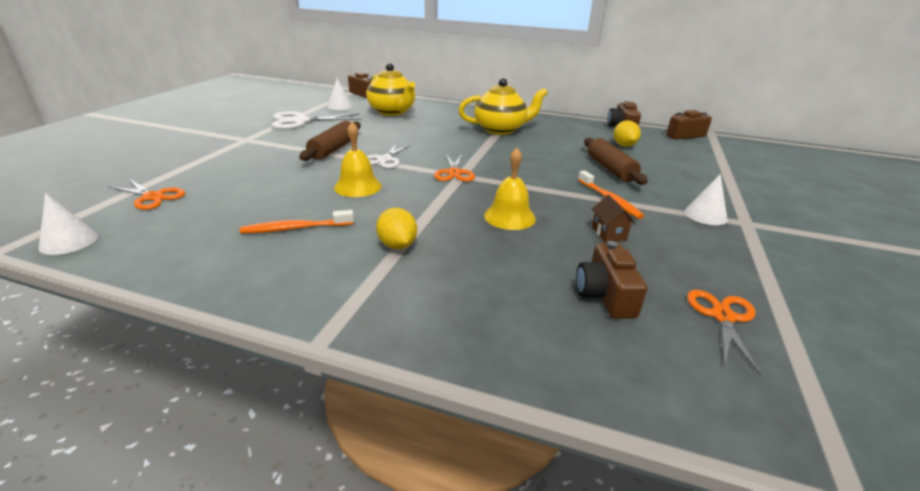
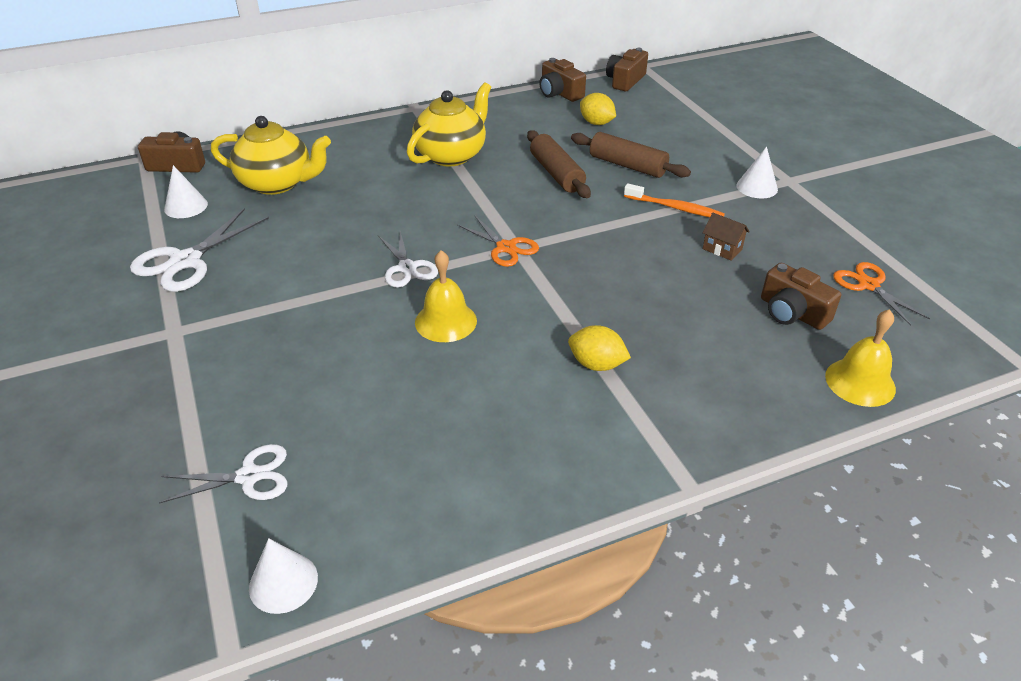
camera: 40 degrees left, 10 degrees up
(153, 197) = (248, 476): orange scissors -> white scissors
(296, 228) = (481, 407): orange toothbrush -> none
(333, 149) = (321, 284): brown rolling pin -> brown rolling pin (556, 174)
(509, 217) = (632, 275): yellow bell -> yellow bell (860, 382)

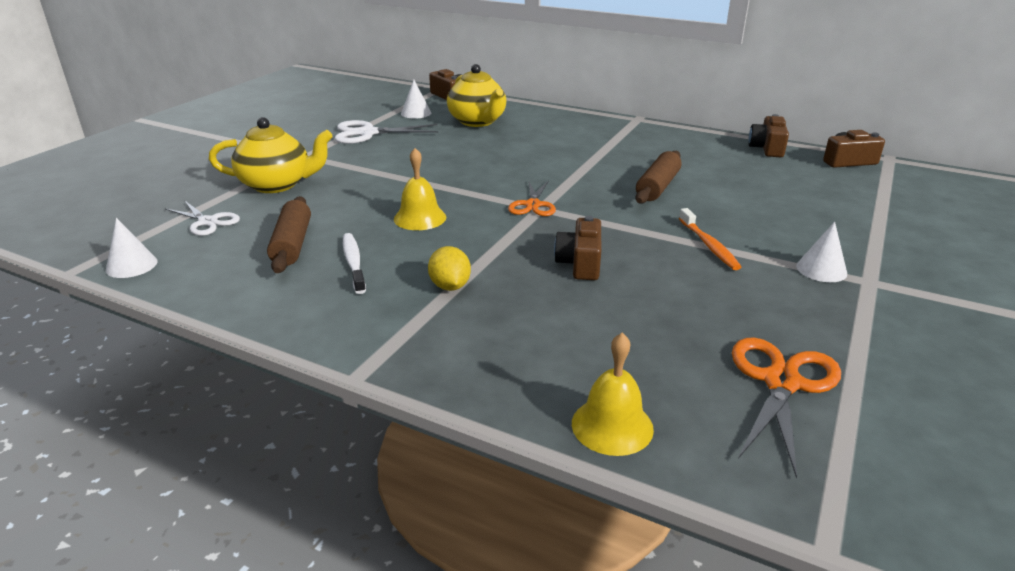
camera: 50 degrees right, 10 degrees down
(407, 268) = (456, 185): white scissors -> none
(451, 155) = (606, 149): yellow teapot -> yellow teapot (277, 184)
(486, 403) = (353, 263): none -> white toothbrush
(596, 123) = (758, 174): yellow lemon -> none
(627, 165) = (726, 206): brown rolling pin -> brown rolling pin (292, 244)
(722, 249) = (690, 285): brown house -> none
(792, 312) = (658, 352): brown camera -> brown camera (580, 263)
(868, 285) = (781, 383): orange scissors -> orange scissors, size x1.53

